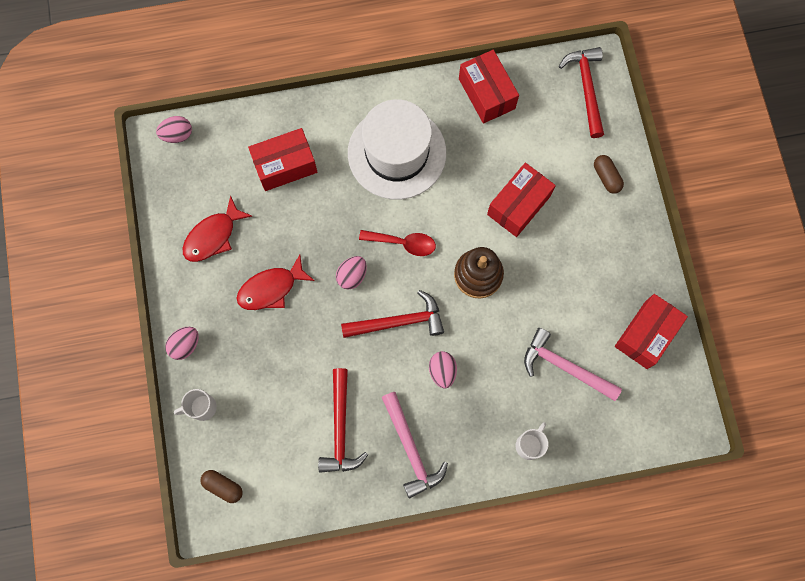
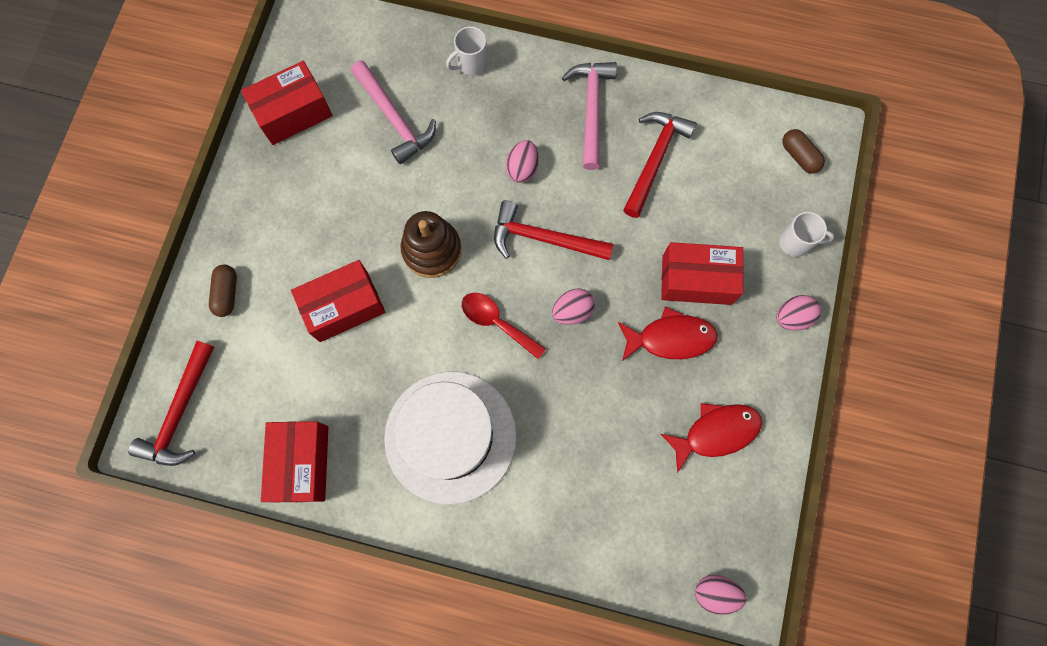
camera: 155 degrees left, 0 degrees up
(285, 165) = (593, 484): red box -> red box (696, 280)

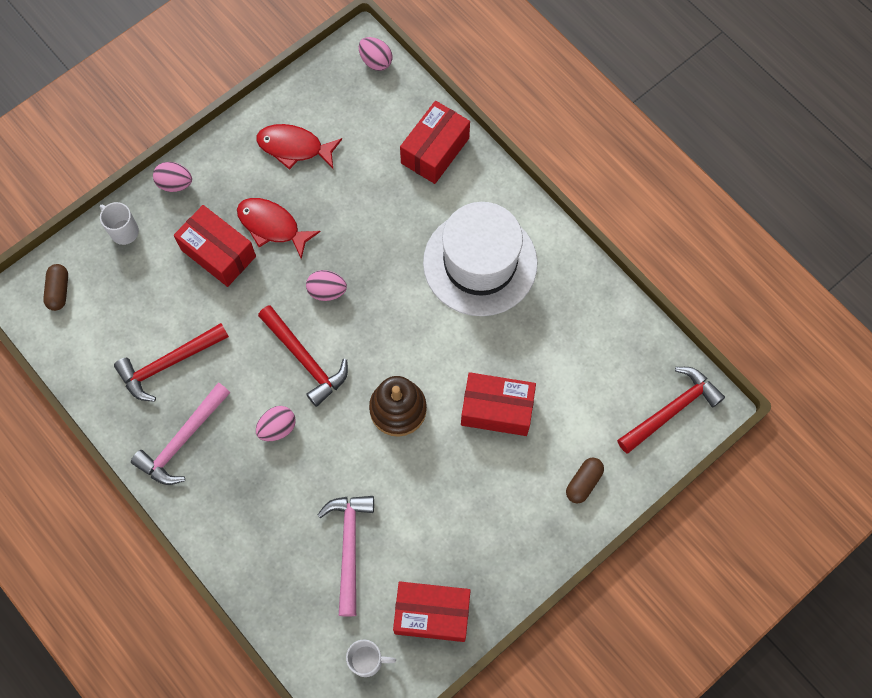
camera: 145 degrees left, 5 degrees down
(302, 463) = (600, 314): red box -> red box (435, 151)
(471, 64) = (247, 553): white mug -> white mug (367, 660)
(496, 322) = (389, 320): red spoon -> none

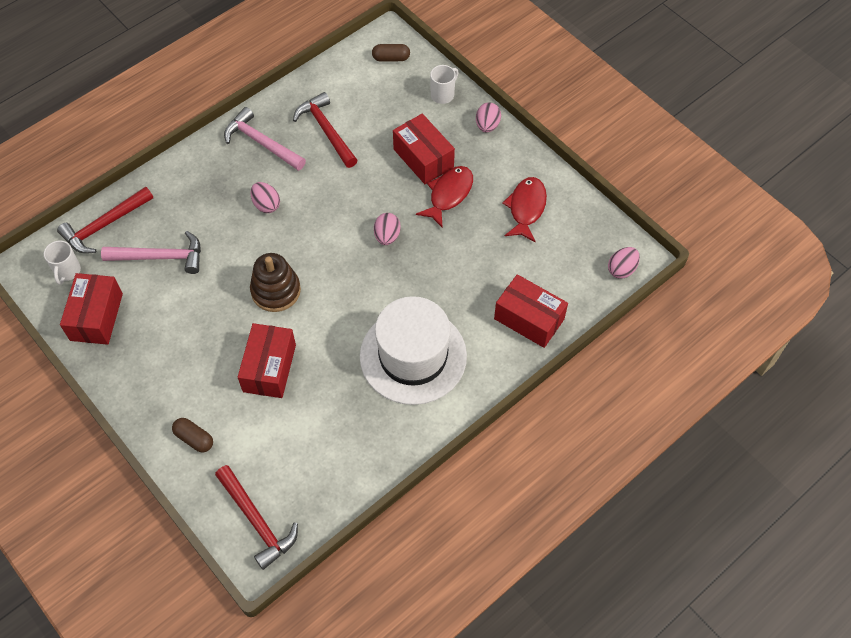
camera: 90 degrees right, 10 degrees down
(218, 253) = (423, 158): red box -> red box turned 75 degrees counterclockwise
(305, 360) = (325, 222): red hammer -> red hammer (104, 225)

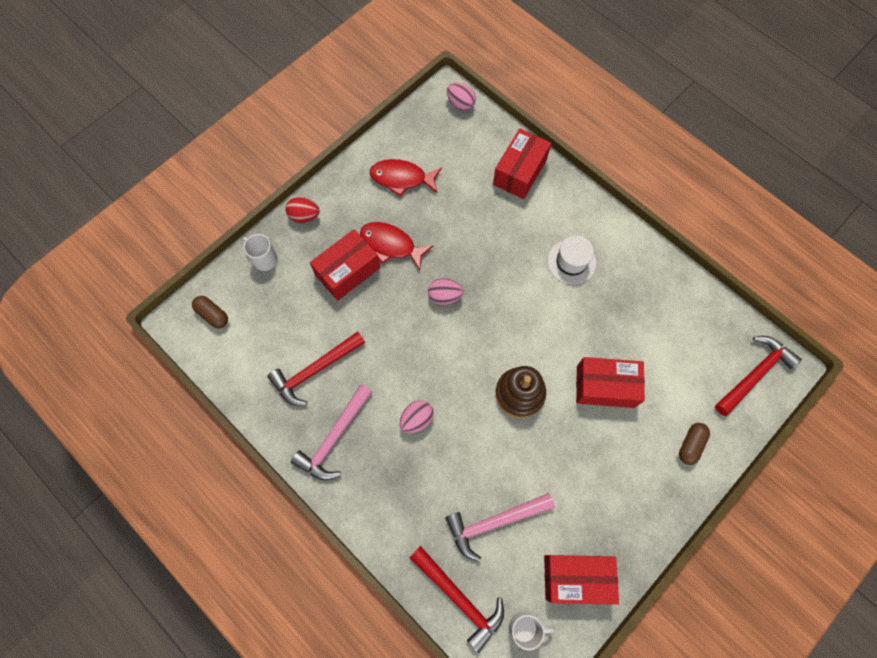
camera: 95 degrees left, 10 degrees up
(160, 257) = (494, 522): pink hammer -> pink hammer turned 105 degrees counterclockwise
(391, 58) = (213, 315): brown capsule -> brown capsule turned 45 degrees counterclockwise
(413, 356) = (571, 262): white hat -> white hat, size x0.50
(487, 125) = (304, 216): pink egg -> red egg

